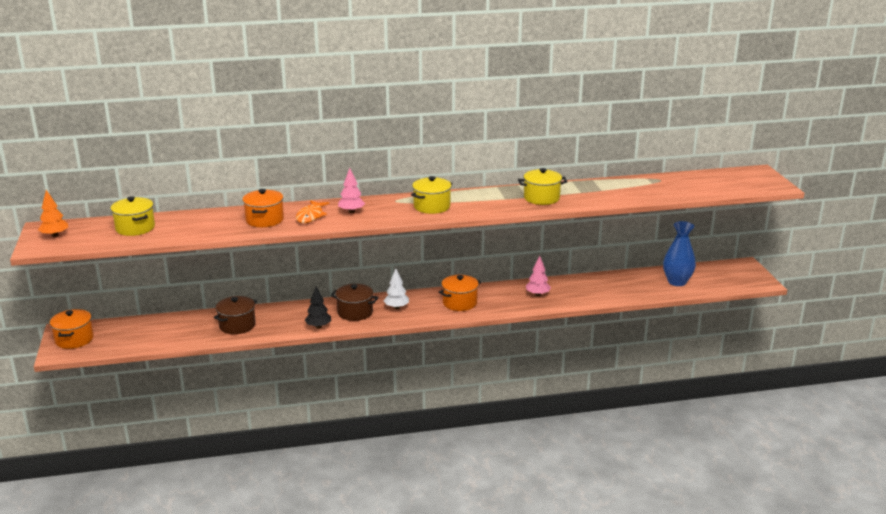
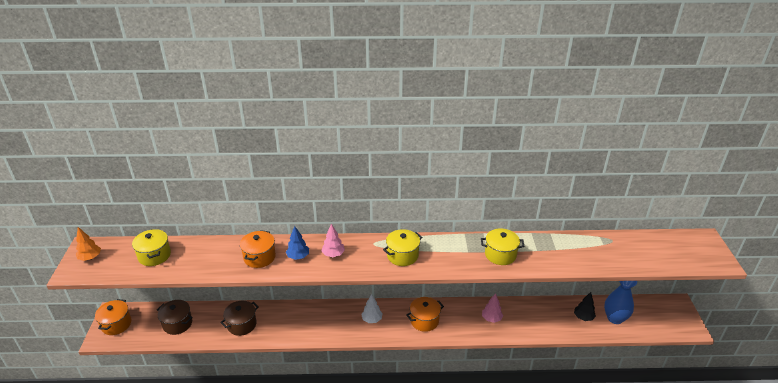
camera: 10 degrees right, 10 degrees up
(310, 216) = (298, 257): orange fish -> blue tree
(318, 326) = (304, 335): black tree -> black tree (583, 317)
(355, 312) = (337, 321): brown pot -> brown pot (177, 323)

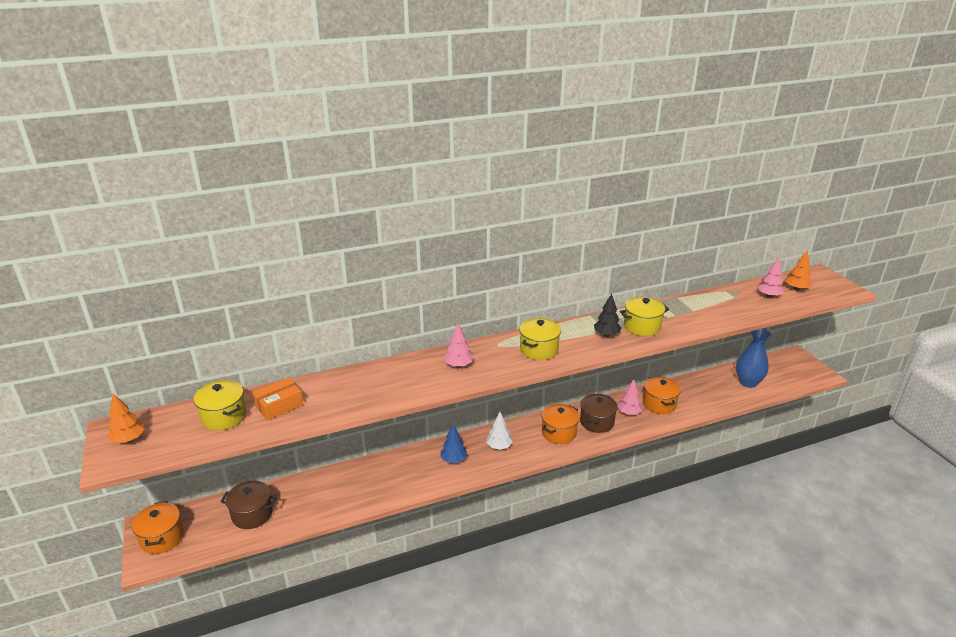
camera: 20 degrees left, 5 degrees down
(193, 256) = (279, 405): none -> orange box
(242, 324) = (341, 493): brown pot -> brown pot (597, 422)
(259, 257) = (369, 388): orange pot -> orange pot (659, 404)
(298, 257) = (417, 377): blue tree -> blue tree (453, 460)
(583, 317) = (718, 389): black tree -> black tree (606, 335)
(636, 251) = (768, 296): none -> pink tree
(669, 249) = (796, 289): none -> orange tree

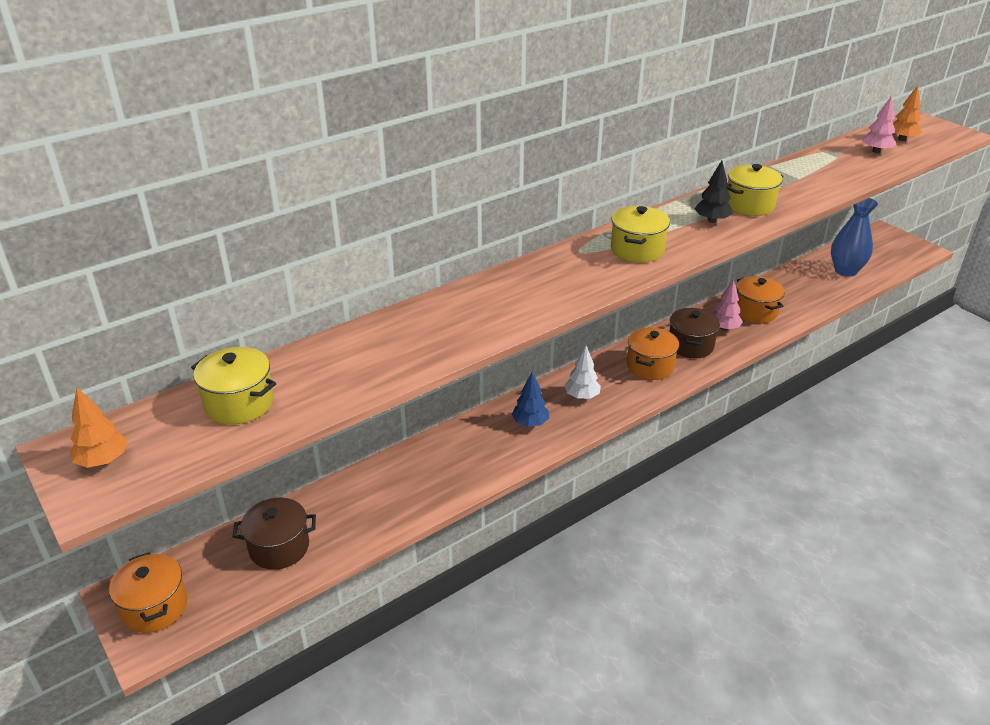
camera: 15 degrees left, 5 degrees up
(279, 405) = (316, 375): orange box -> none
(458, 365) = (542, 284): pink tree -> none

